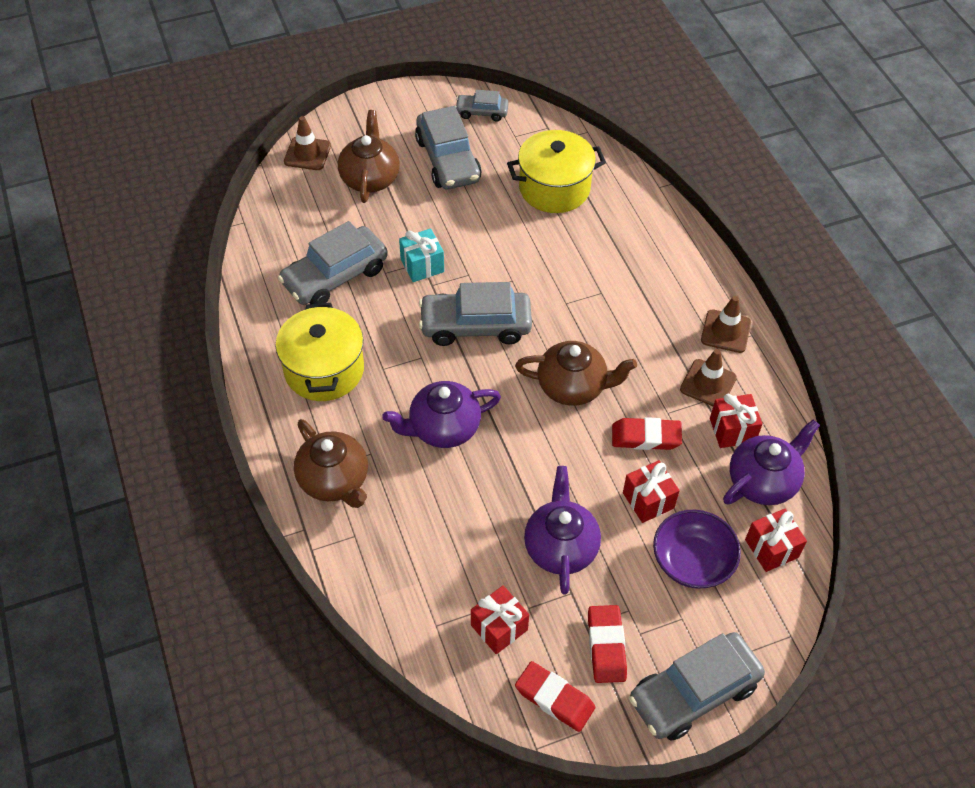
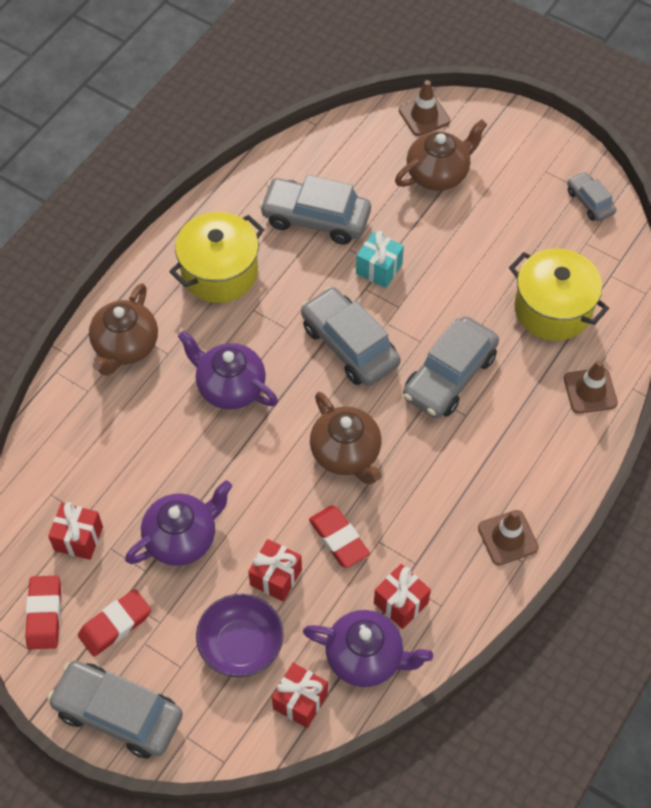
camera: 55 degrees right, 5 degrees up
(448, 160) = (510, 213): grey car -> grey car (449, 376)
(708, 383) = (436, 555): brown traffic cone -> brown traffic cone (590, 391)

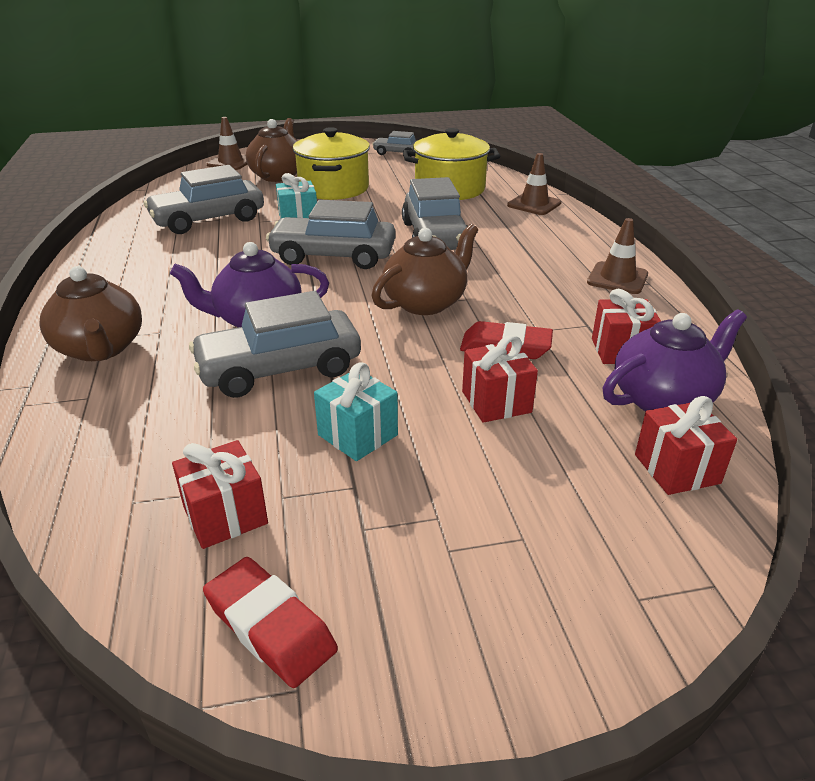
camera: 45 degrees left, 25 degrees down
(115, 625) = (387, 560): red eraser -> none
(118, 714) = (528, 651): grey car -> grey car (280, 369)
(182, 538) = (358, 435): purple teapot -> turquoise gift
(219, 272) = (153, 271): yellow pot -> yellow pot (333, 188)
(241, 645) = (550, 470): purple bowl -> none
(346, 453) = (426, 302): brown teapot -> brown teapot turned 60 degrees counterclockwise

